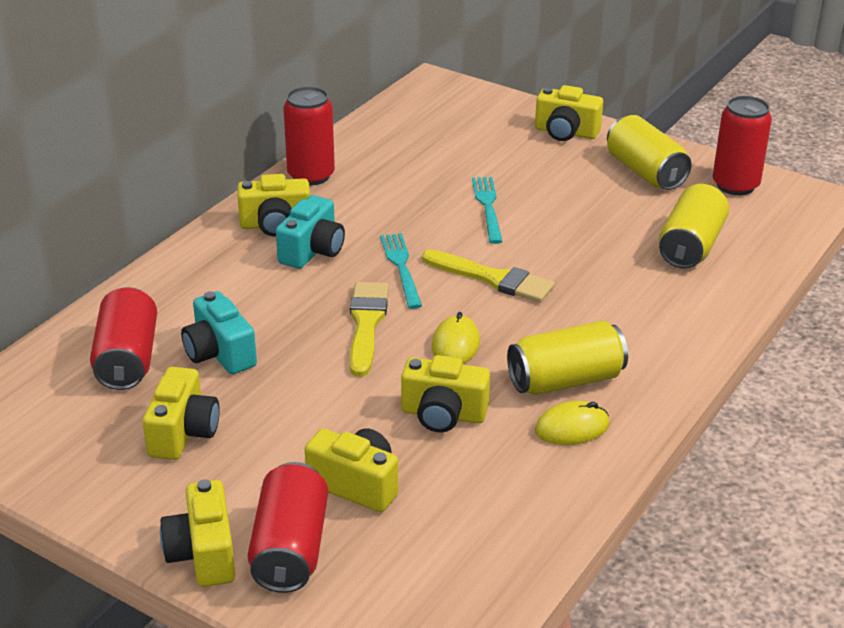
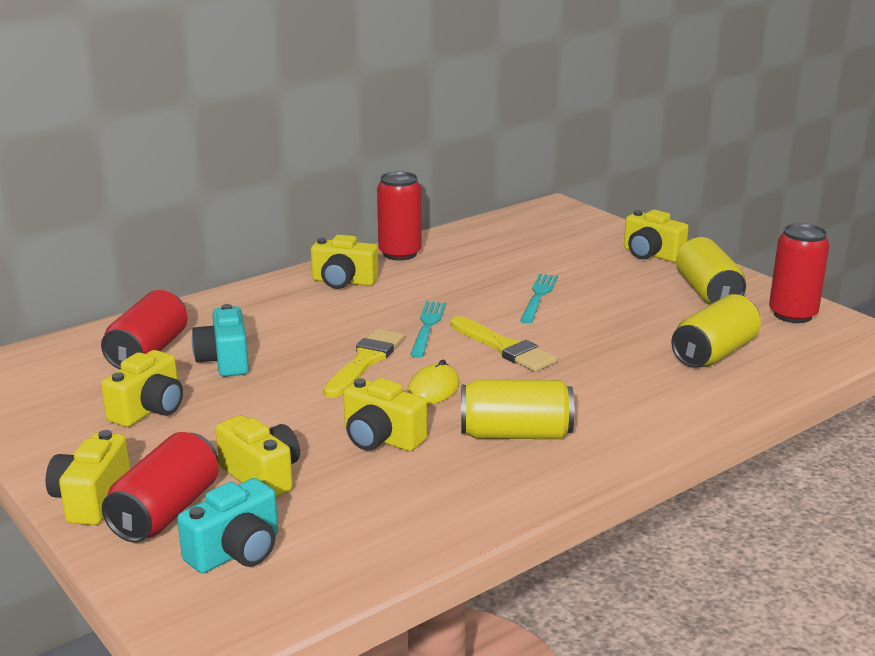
camera: 20 degrees right, 10 degrees down
(312, 251) = (360, 304): turquoise camera -> turquoise camera (236, 552)
(572, 427) = (494, 471): yellow mouse -> none

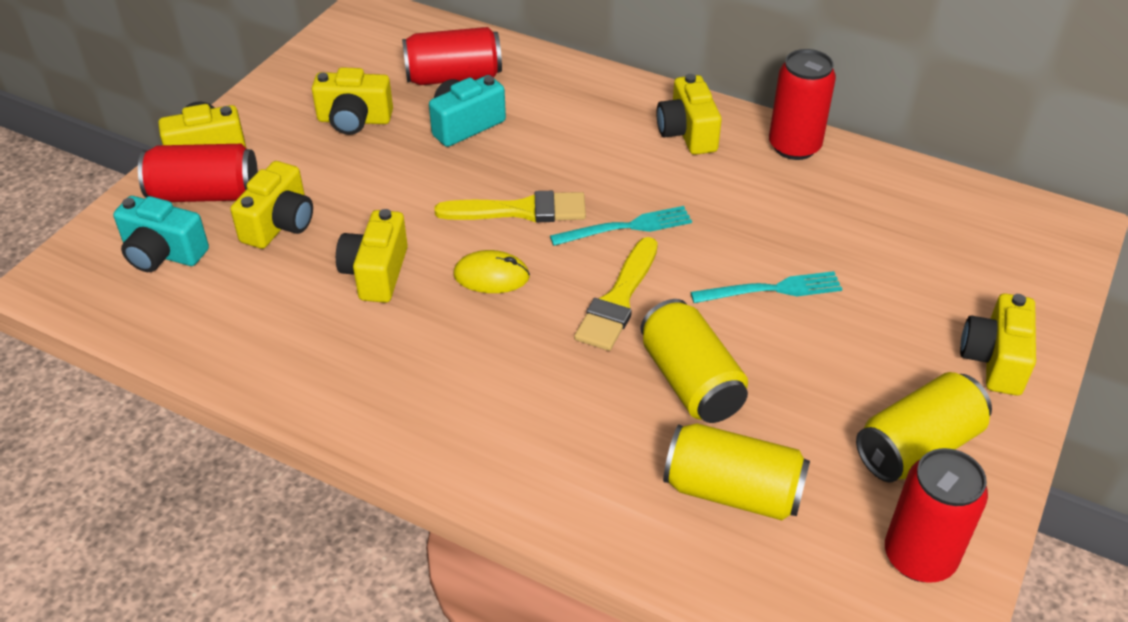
camera: 65 degrees right, 20 degrees up
(515, 434) = (433, 364): yellow can -> yellow can (691, 381)

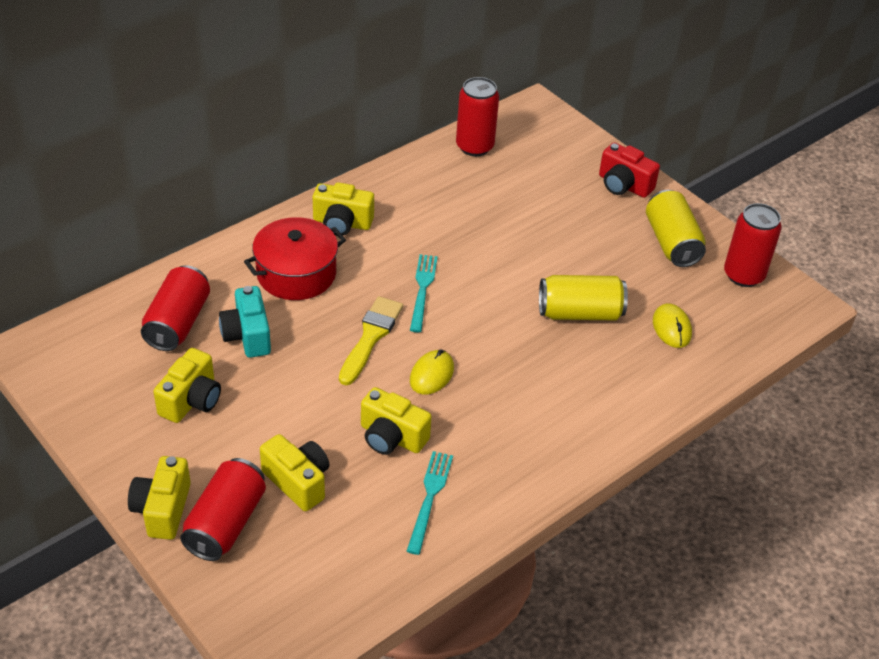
camera: 70 degrees left, 0 degrees up
(163, 254) = (288, 567): turquoise camera -> none
(580, 127) = (296, 273): none -> red pot
(618, 299) = (491, 319): yellow brush -> none
(733, 491) = (671, 328): yellow can -> yellow mouse
(772, 290) = (520, 247): turquoise fork -> turquoise fork (430, 498)
(794, 146) = (391, 180): red can -> red can (474, 146)
(994, 360) = (623, 185): yellow camera -> red camera

